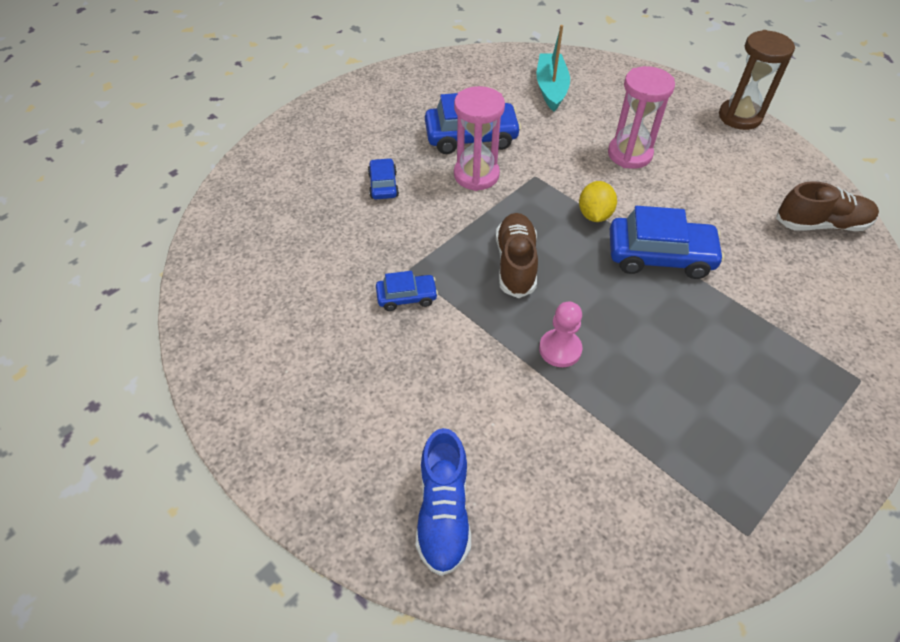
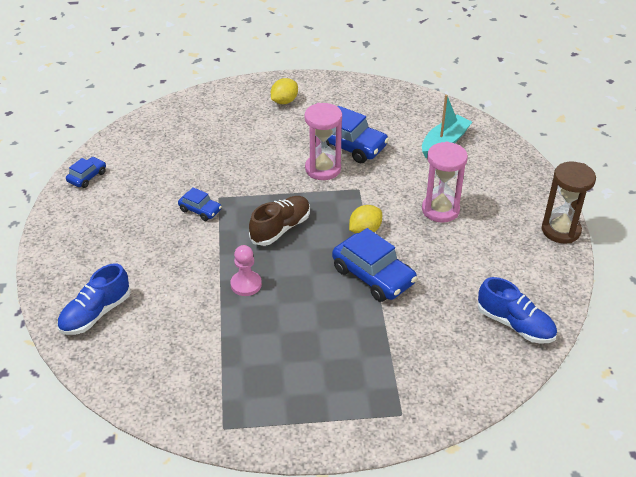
camera: 40 degrees right, 10 degrees down
(348, 125) = (284, 101): none -> yellow lemon
(383, 185) = (261, 146): blue car -> blue car (87, 177)
(821, 224) = (515, 324): brown shoe -> blue shoe

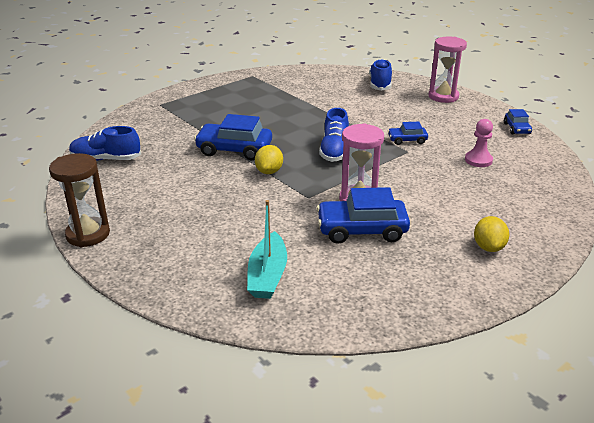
camera: 145 degrees right, 10 degrees down
(246, 284) = (315, 119): pink pawn -> pink pawn (478, 160)
(280, 228) = (334, 150): brown shoe -> blue shoe
(440, 210) = (218, 208): pink hourglass -> pink hourglass (443, 96)

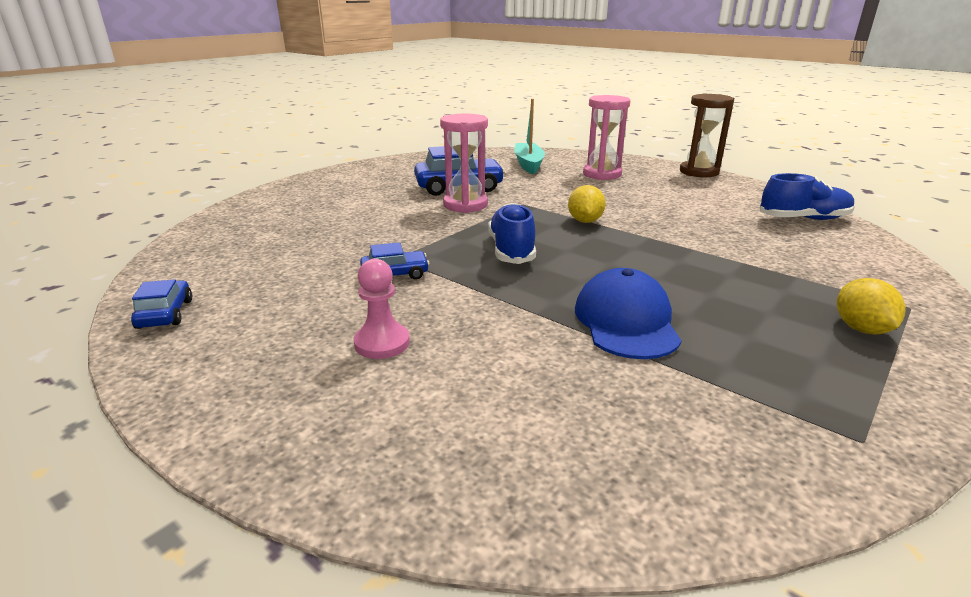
camera: 170 degrees right, 5 degrees down
(234, 149) = (657, 241): blue car -> none
(296, 109) = (626, 321): none -> blue cap
(380, 84) = (442, 443): blue shoe -> none
(443, 96) = (264, 400): pink hourglass -> pink hourglass (602, 174)
(478, 160) = (293, 253): pink pawn -> pink pawn (382, 343)
(488, 247) = (342, 185): yellow lemon -> yellow lemon (861, 329)

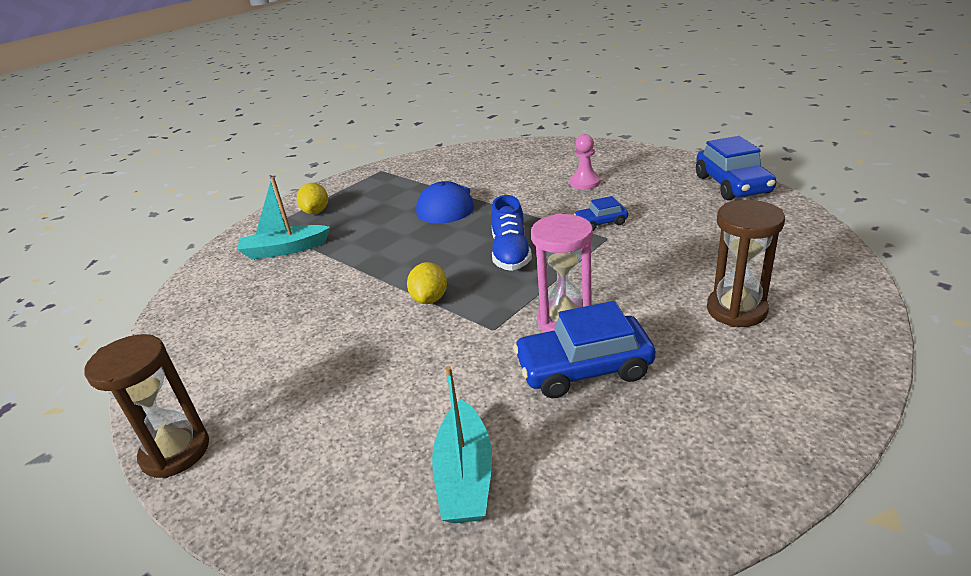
camera: 175 degrees left, 5 degrees up
(165, 314) = (732, 185): blue car -> blue car, size x1.87
(333, 204) = (736, 310): none -> brown hourglass
(602, 174) = (346, 432): pink hourglass -> none
(803, 219) = (197, 320): blue shoe -> none
(815, 272) = (285, 250): none -> turquoise boat

